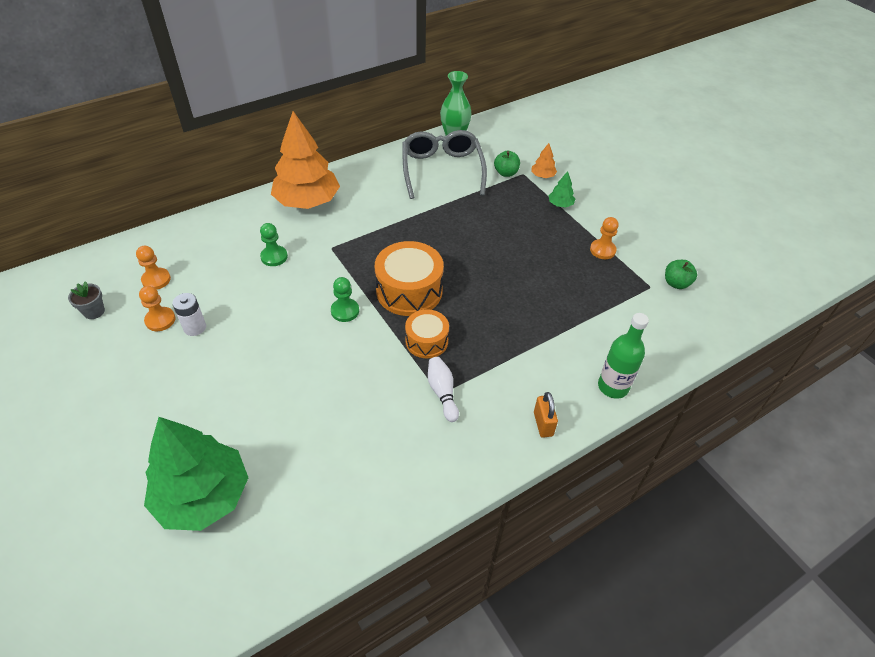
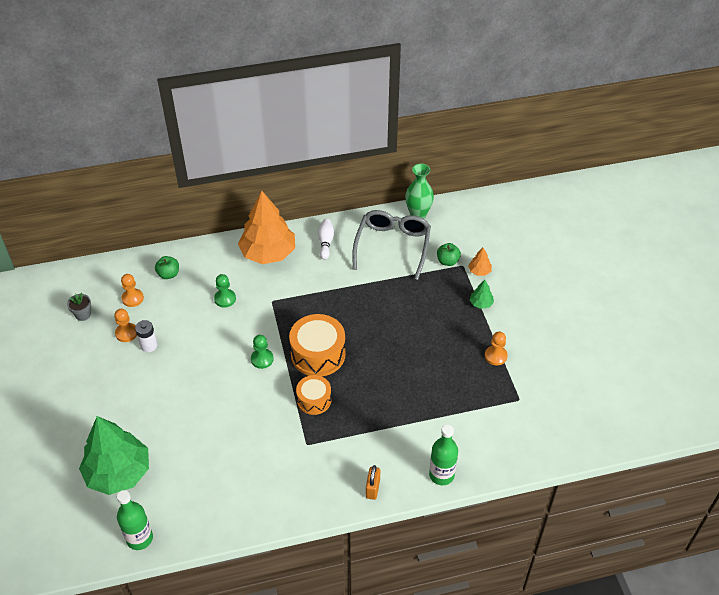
camera: 20 degrees right, 0 degrees up
(264, 579) = (139, 538): none -> green bottle
(442, 392) = (308, 444): white bowling pin -> white bowling pin (326, 242)
(676, 283) = (543, 402): green apple -> green apple (168, 274)

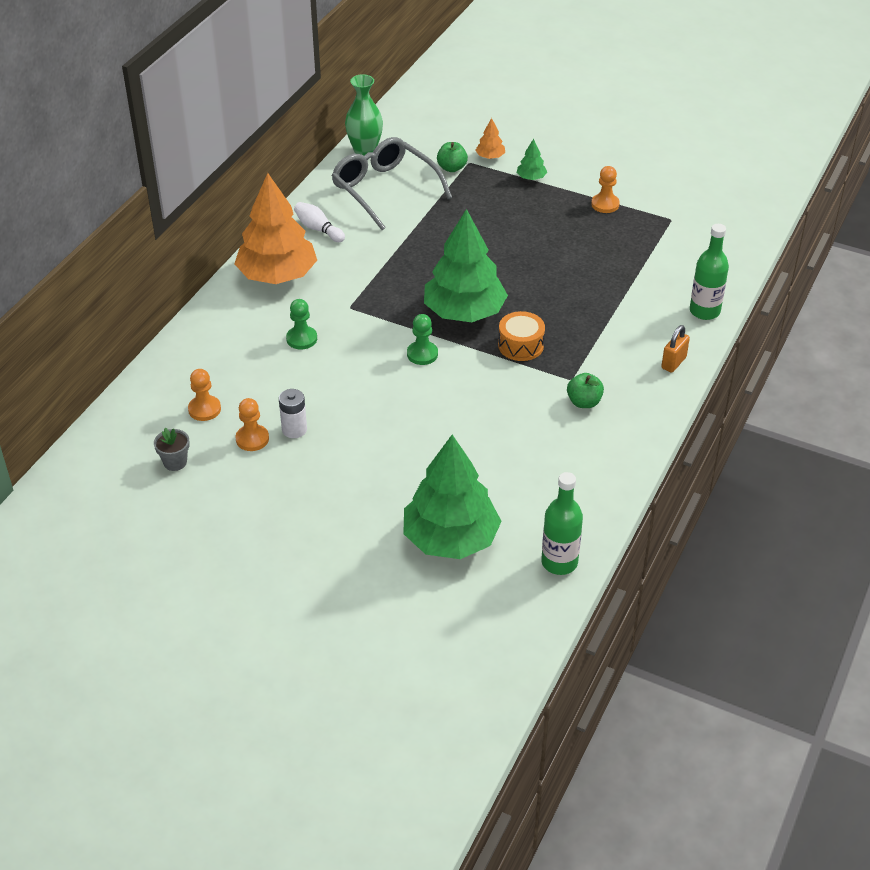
camera: 50 degrees left, 5 degrees down
(168, 274) = (206, 363): green apple -> green apple (584, 402)
(318, 354) = (464, 312): orange drum -> green tree
(372, 488) = (673, 363): orange padlock -> orange padlock turned 75 degrees clockwise

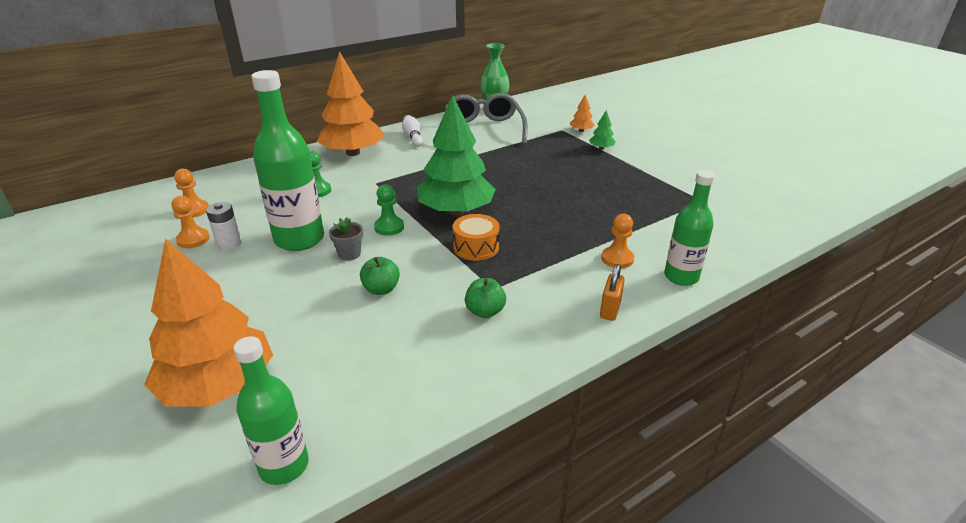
camera: 30 degrees right, 10 degrees down
(175, 462) = (124, 235): grey flower pot -> grey flower pot (349, 254)
(354, 399) = (299, 239): none -> green bottle
(451, 539) = (219, 385): green tree -> orange tree
(452, 168) = (545, 130): green apple -> green apple (381, 289)
(605, 204) = (649, 177): orange pawn -> orange pawn (617, 259)
(673, 363) = (610, 310): orange padlock -> orange padlock turned 45 degrees counterclockwise

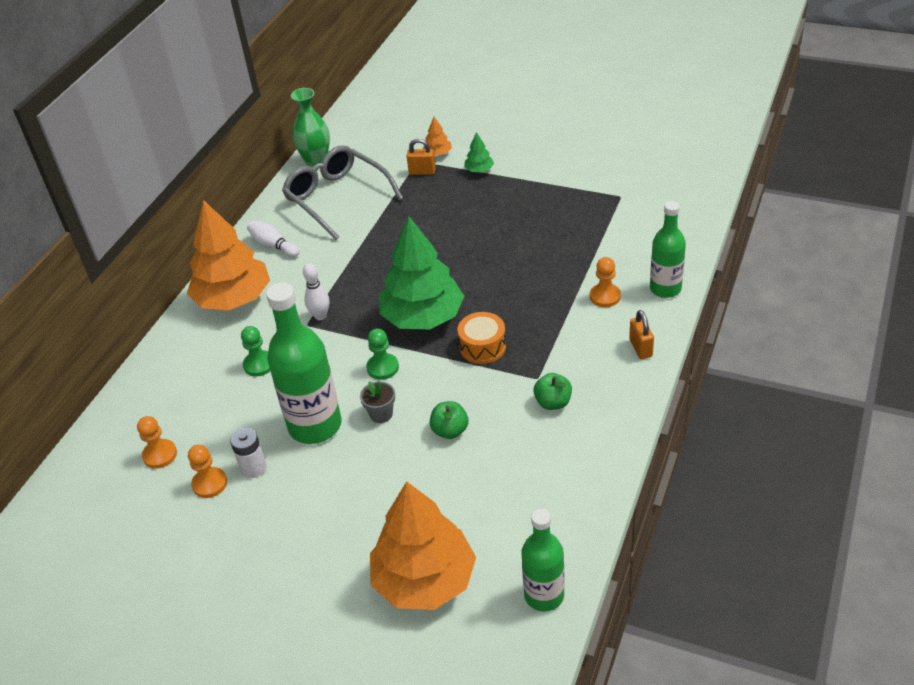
camera: 30 degrees left, 10 degrees up
(390, 182) = (320, 316): none -> white bowling pin
(558, 136) = (422, 172): none -> orange padlock

